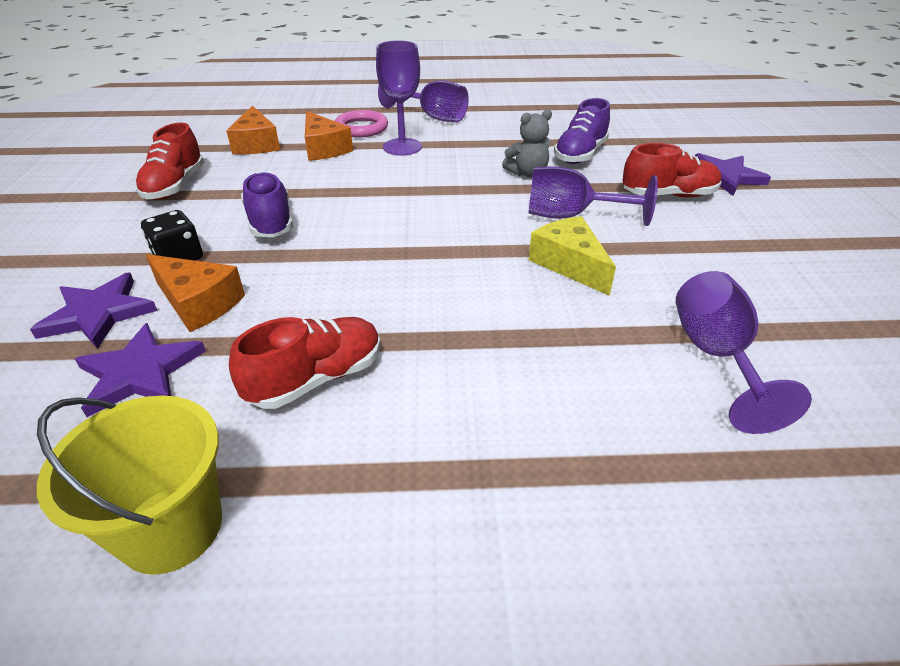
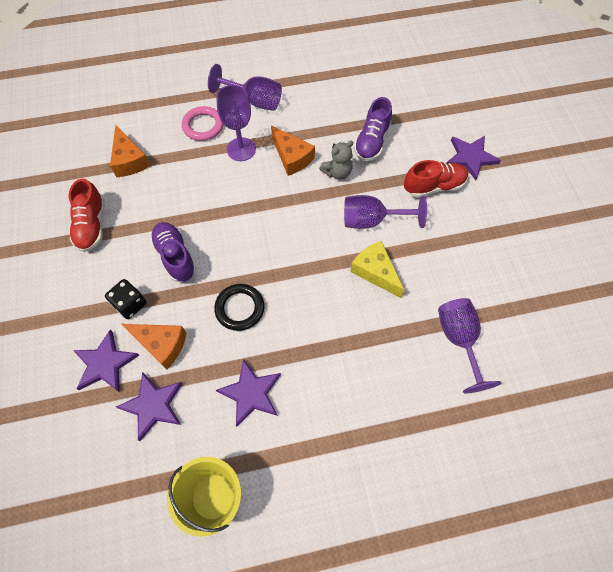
camera: 10 degrees left, 25 degrees up
(316, 379) = (251, 393): red shoe -> purple star
(324, 148) = (183, 159): orange cheese -> orange cheese (292, 157)
(341, 279) = (240, 308): none -> black ring

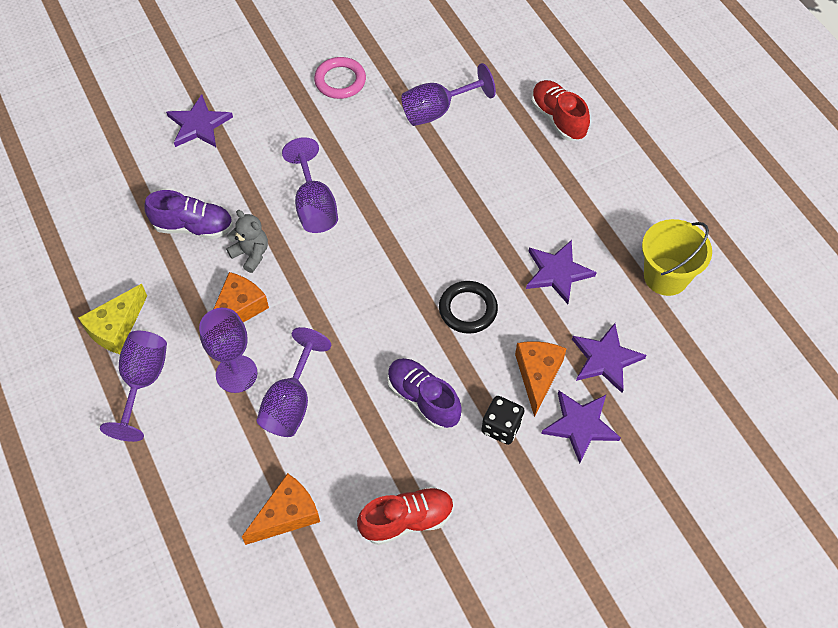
camera: 105 degrees left, 5 degrees down
(175, 257) = (423, 399): purple shoe -> purple shoe turned 90 degrees clockwise
(203, 126) = (203, 436): pink ring -> pink ring (340, 81)
(207, 176) = (291, 402): none -> purple goblet
(375, 272) = (381, 191): yellow cheese -> yellow cheese (116, 327)
(433, 186) = (250, 154): red shoe -> red shoe (558, 119)

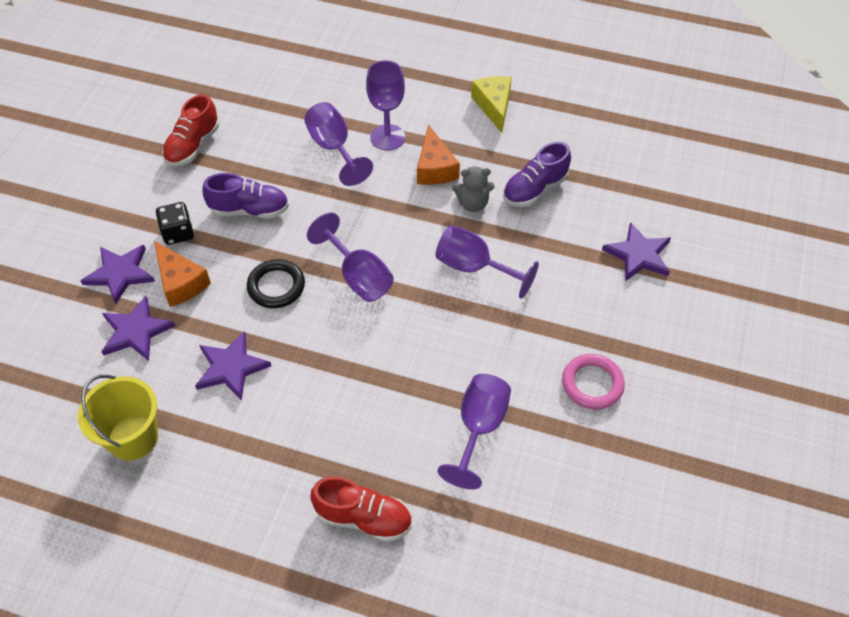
camera: 135 degrees right, 5 degrees down
(143, 382) = (436, 95): purple goblet -> purple goblet (358, 276)
(287, 514) = (270, 101): orange cheese -> none

